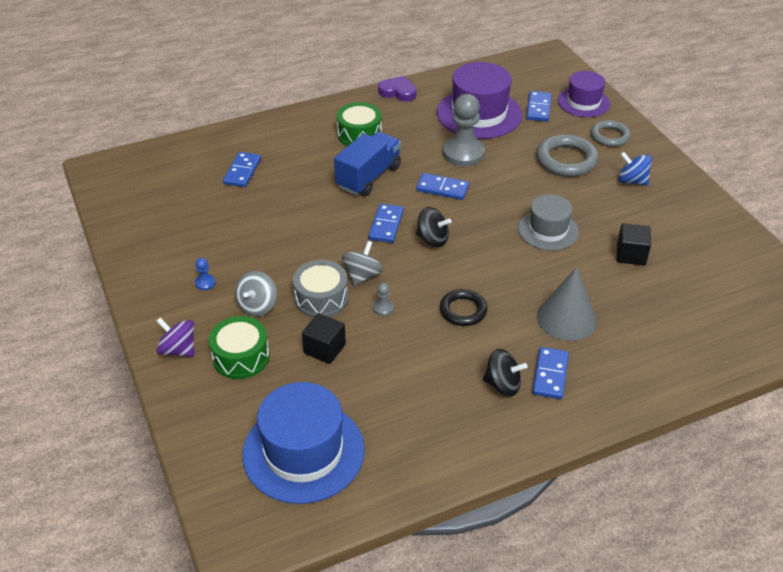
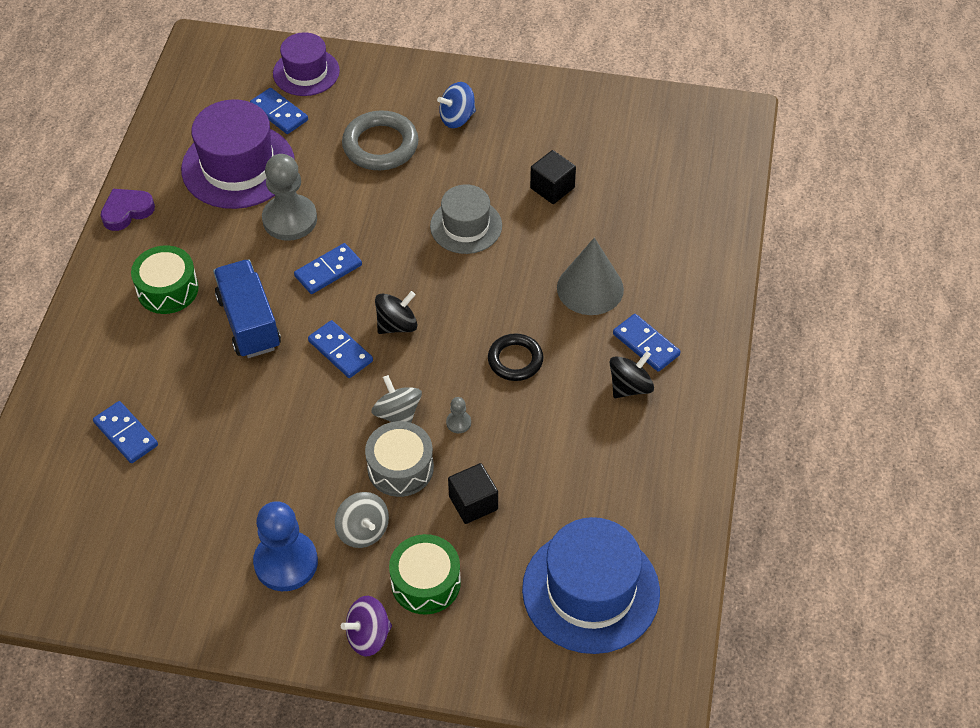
camera: 55 degrees left, 10 degrees up
(205, 283) = (286, 562): blue pawn -> blue pawn, size x2.39
(609, 136) = (378, 89): grey ring -> none

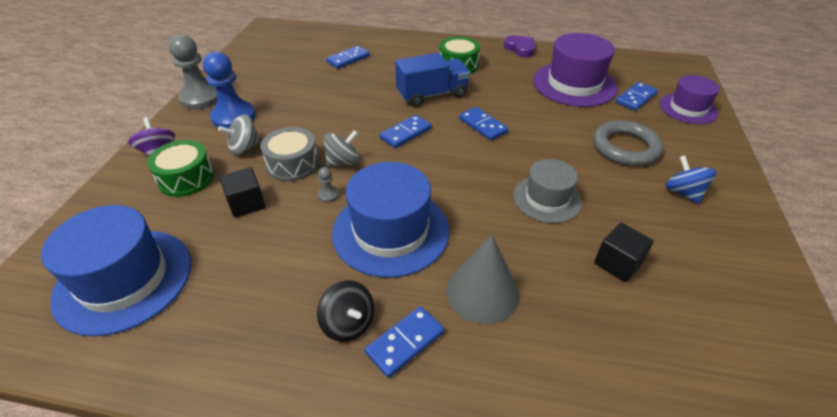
camera: 90 degrees right, 10 degrees down
(290, 219) = (529, 107): grey pawn -> grey pawn (201, 98)
(397, 325) = (430, 160): black spinning top -> none
(515, 360) = (390, 231): black ring -> blue hat

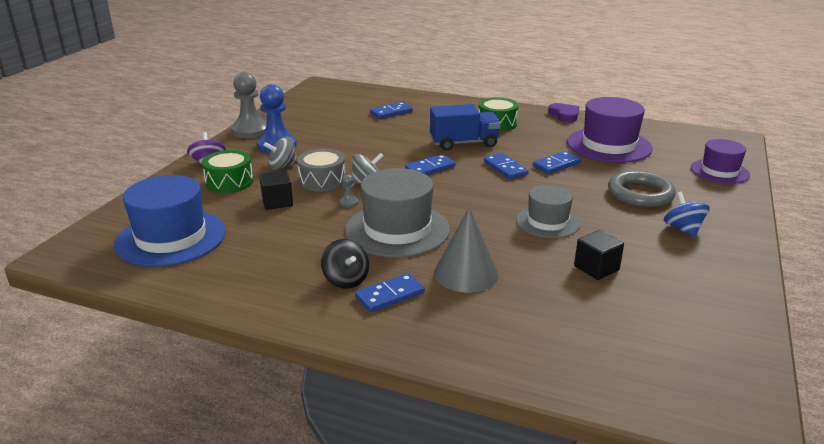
camera: 10 degrees right, 15 degrees down
(390, 231) = (397, 229): blue hat -> grey hat
(635, 98) = (668, 160): blue domino -> blue domino (556, 165)

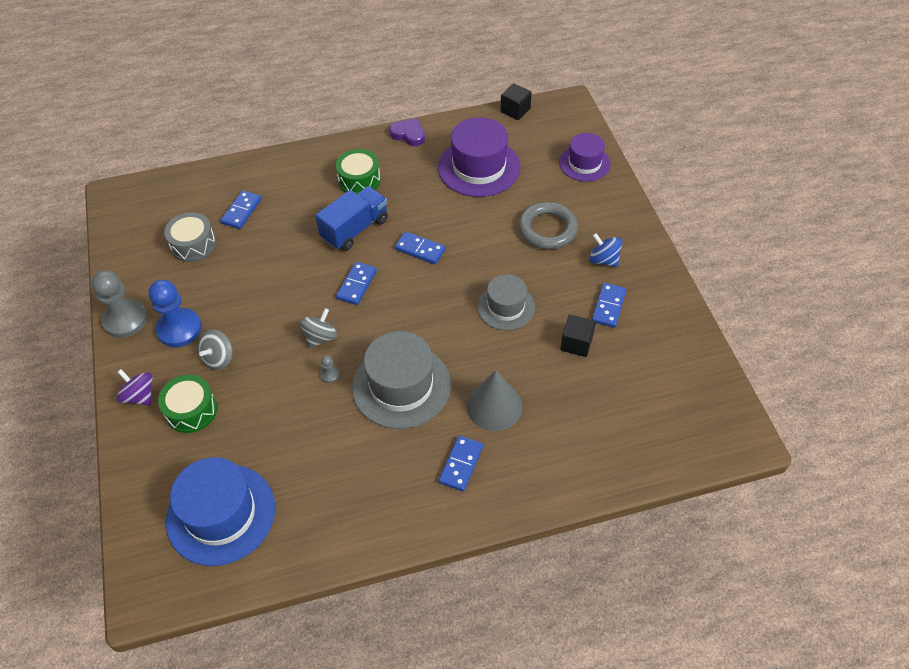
camera: 35 degrees left, 25 degrees up
(277, 202) = (266, 411): black cube -> black cube (515, 110)
(322, 180) = (277, 357): grey drum -> grey drum (193, 244)
(346, 280) = (414, 469): black spinning top -> none
(556, 165) = (457, 221): blue domino -> blue domino (608, 306)

